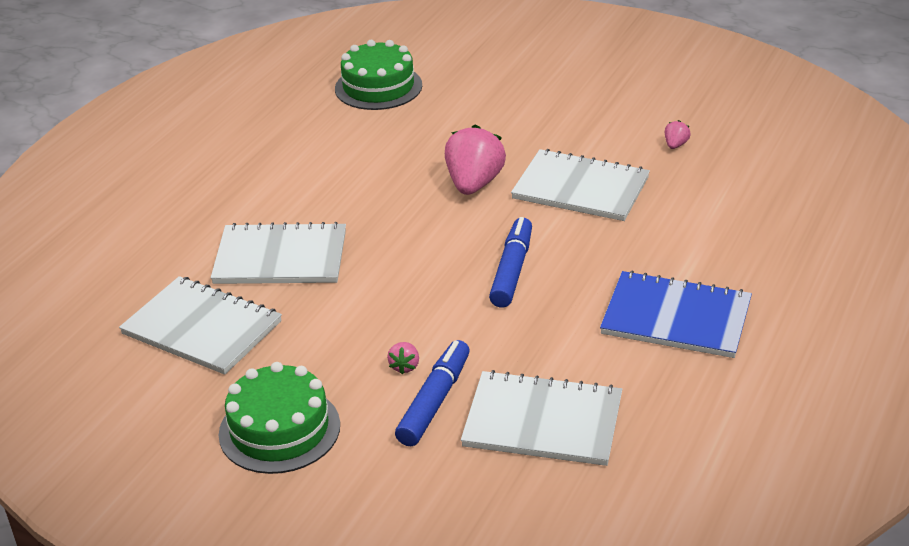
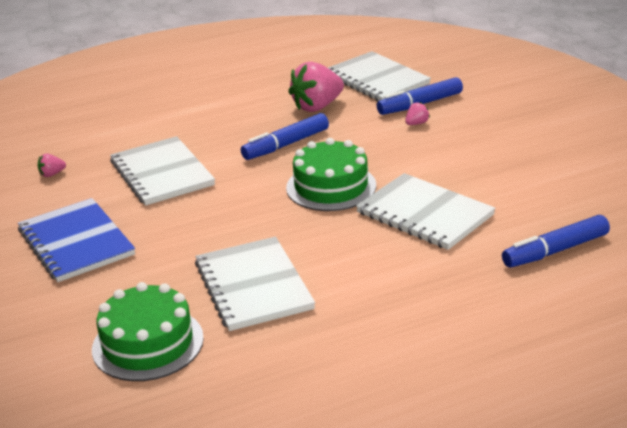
camera: 140 degrees left, 5 degrees down
(129, 274) = (555, 251): none -> blue marker
(202, 328) = (525, 189): white notebook -> white notebook (253, 286)
(279, 429) = (520, 122): green cake -> green cake (331, 186)
(474, 184) = (220, 207): pink strawberry -> pink strawberry (317, 106)
(676, 318) = (242, 92): blue notebook -> blue notebook (76, 242)

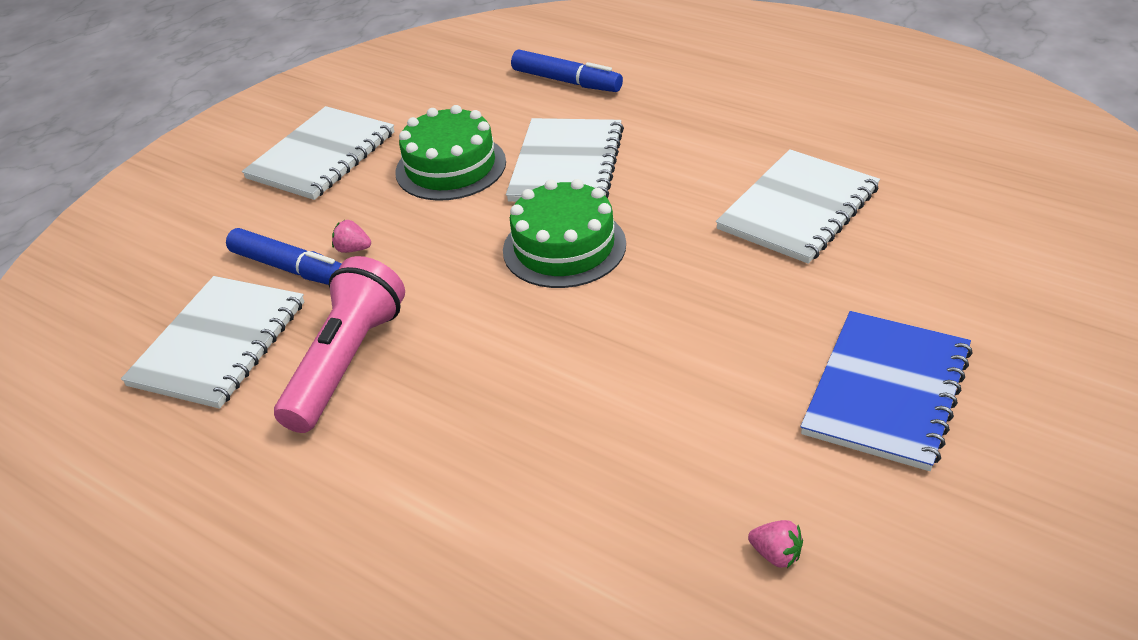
camera: 120 degrees left, 10 degrees up
(148, 343) = (954, 225): green cake -> green cake (450, 167)
(162, 173) = (659, 416): white notebook -> white notebook (321, 156)
(286, 145) = (487, 335): blue marker -> none
(317, 106) = (347, 362): pink strawberry -> pink flashlight

